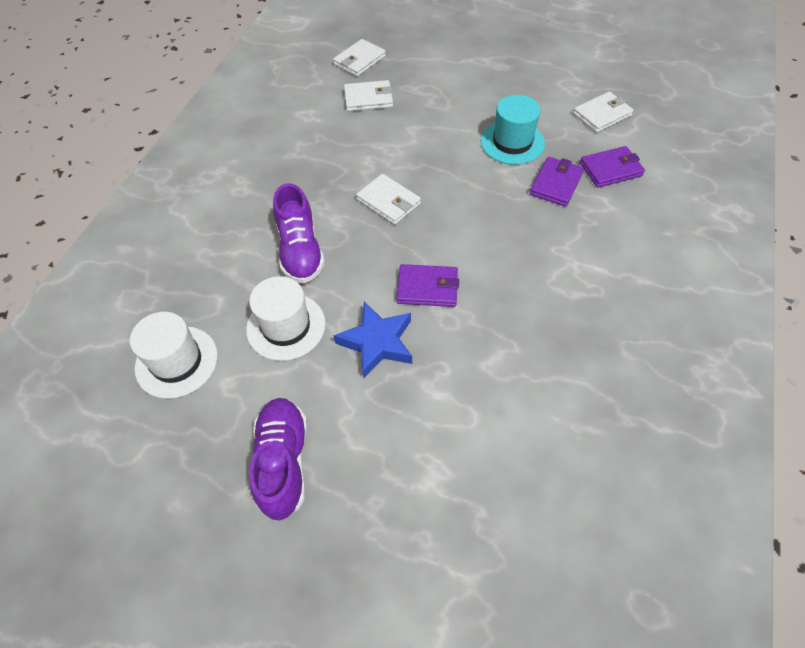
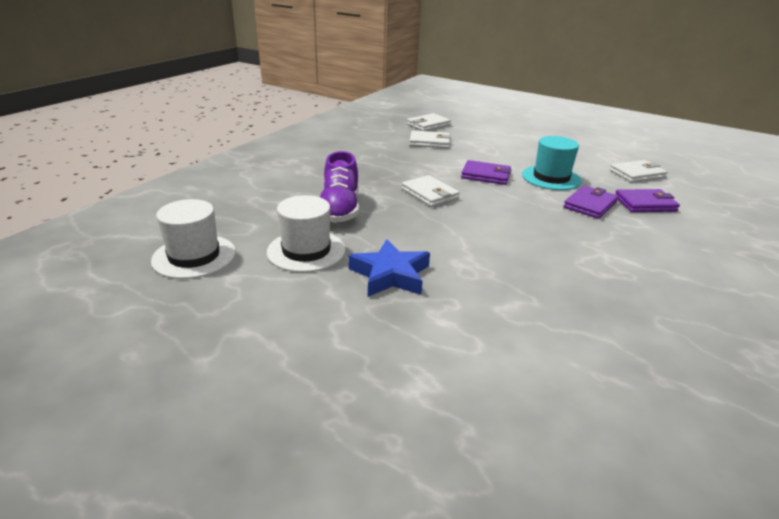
camera: 10 degrees right, 25 degrees down
(283, 462) = (259, 343): purple shoe -> none
(427, 288) = (451, 248): purple wallet -> purple wallet (486, 175)

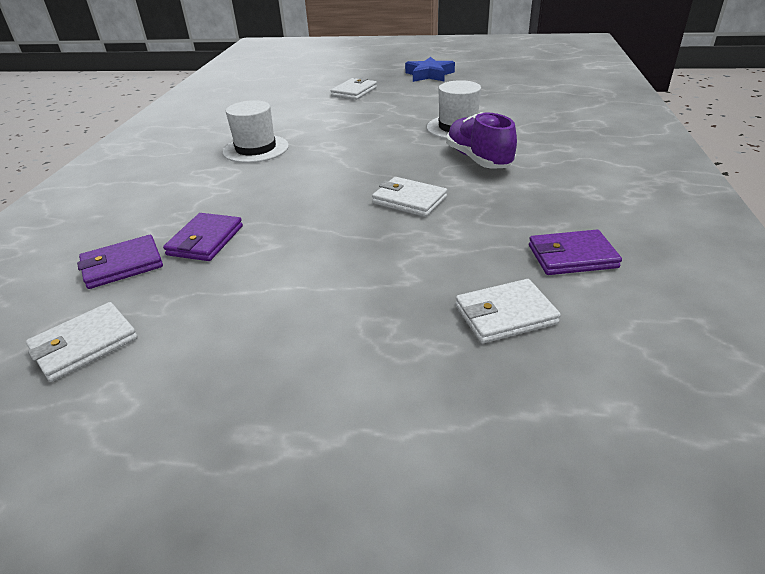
camera: 160 degrees right, 5 degrees up
(194, 256) = (523, 108): white hat -> white hat (256, 149)
(390, 275) = (383, 130): blue star -> blue star (429, 75)
(428, 125) = (578, 398): white wallet -> white wallet (354, 92)
(486, 175) = (356, 253): purple wallet -> purple wallet (572, 256)
(551, 178) = (254, 280): turquoise hat -> none

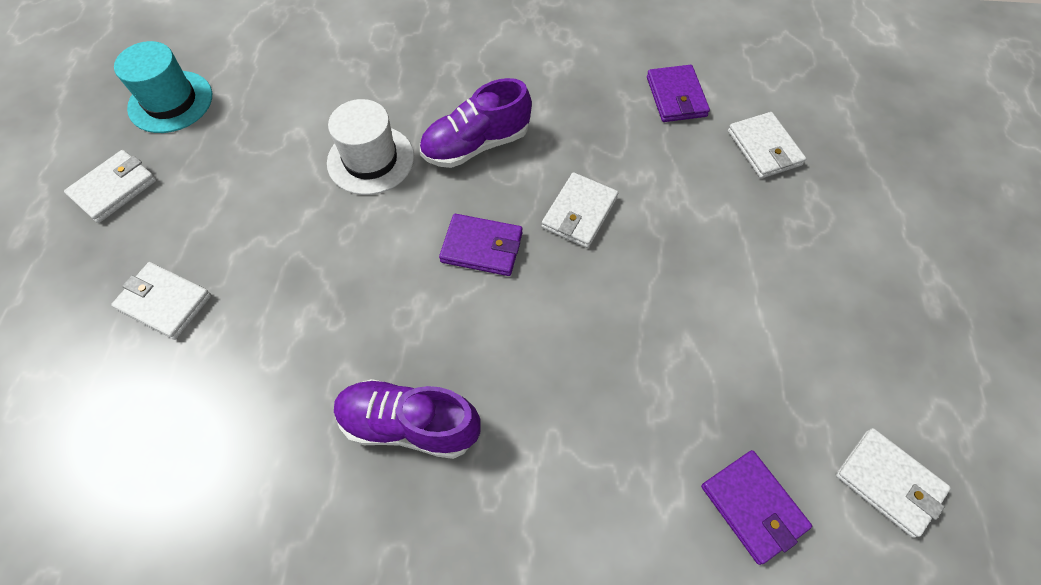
camera: 95 degrees left, 25 degrees up
(205, 240) = (686, 420): purple wallet -> purple wallet (482, 247)
(256, 149) = (409, 425): white hat -> purple shoe
(429, 75) = (114, 189): blue star -> white wallet
(496, 77) = (170, 102): none -> turquoise hat

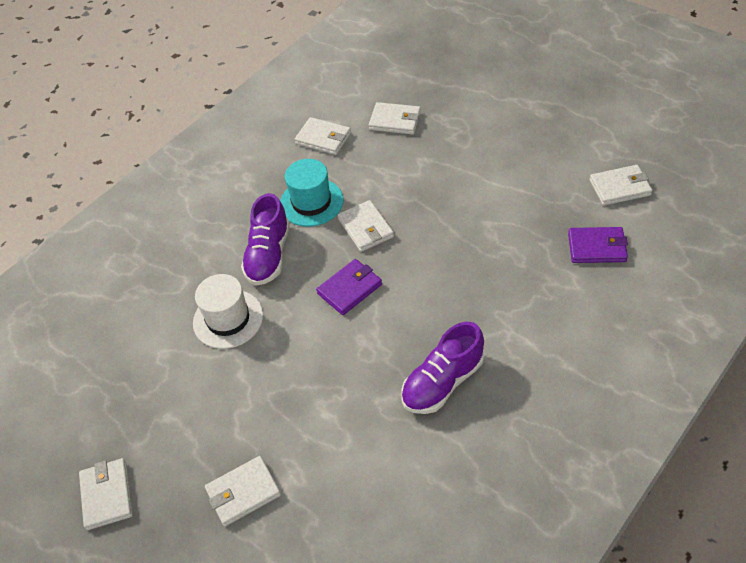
camera: 50 degrees left, 10 degrees down
(170, 102) = (53, 427): turquoise hat -> turquoise hat (311, 202)
(676, 97) = (323, 138): purple wallet -> white wallet

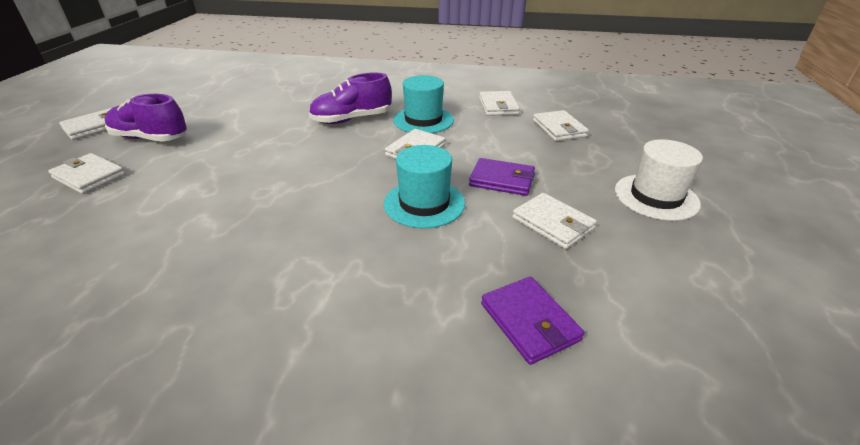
camera: 55 degrees right, 15 degrees down
(228, 319) = (276, 122): white hat -> white hat (656, 197)
(349, 289) = (337, 162): purple wallet -> purple wallet (501, 180)
(442, 382) = (236, 249): purple shoe -> purple shoe (150, 138)
(451, 251) = (424, 203): none -> turquoise hat
(620, 187) = (663, 313): white wallet -> white wallet (552, 223)

